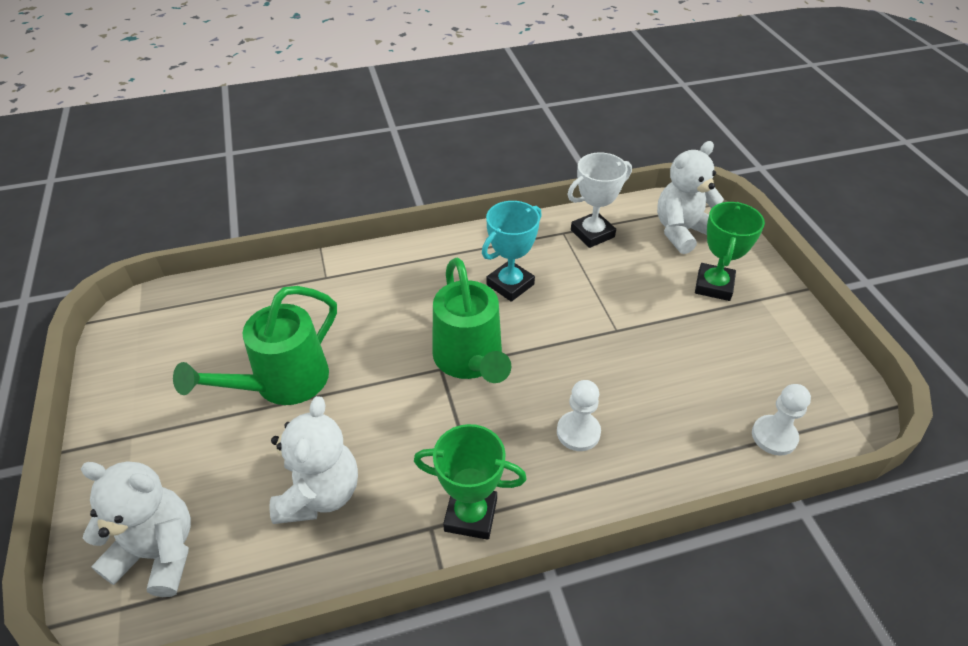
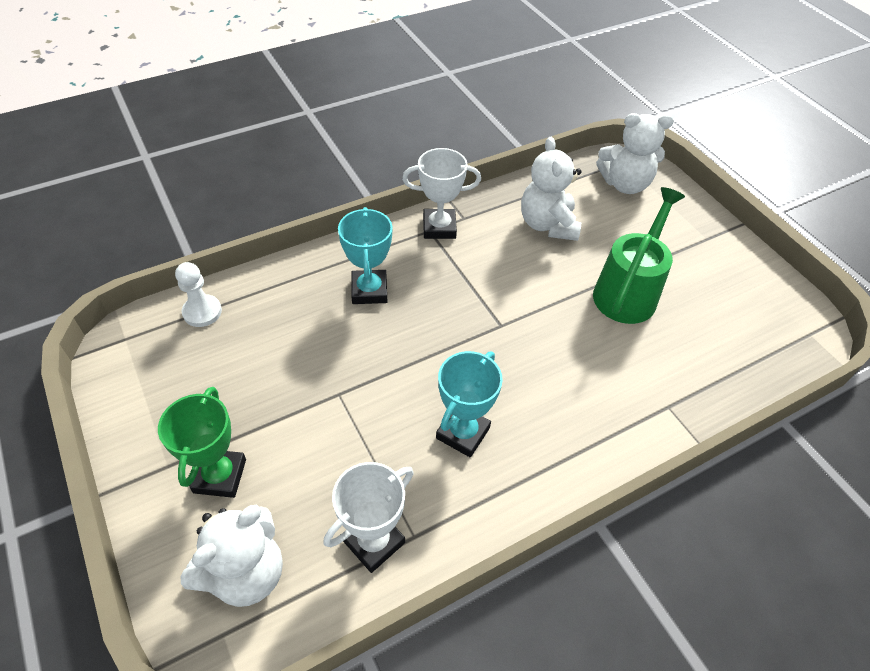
camera: 165 degrees right, 5 degrees up
(470, 360) = (476, 336): green watering can -> none
(470, 515) = (439, 227): green trophy -> white trophy
(578, 432) = (369, 290): white pawn -> turquoise trophy

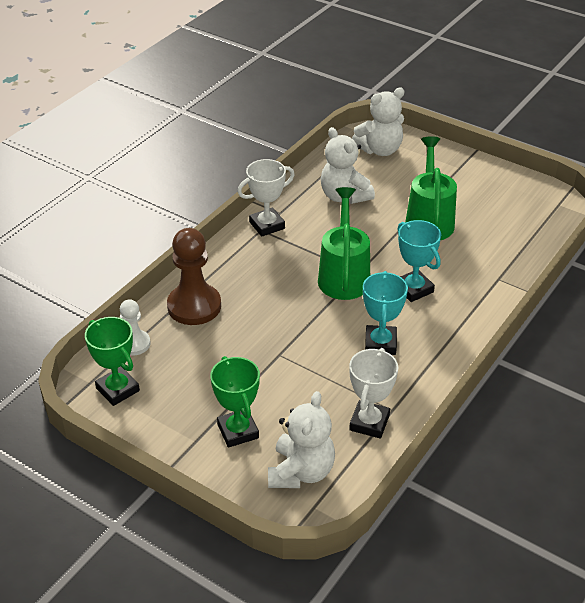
camera: 25 degrees left, 10 degrees down
(143, 360) = (117, 389): none -> green trophy
(294, 293) = (194, 306): none -> brown pawn
(369, 290) = (248, 284): turquoise trophy -> turquoise trophy (414, 289)
(481, 322) = (343, 275): none -> green watering can

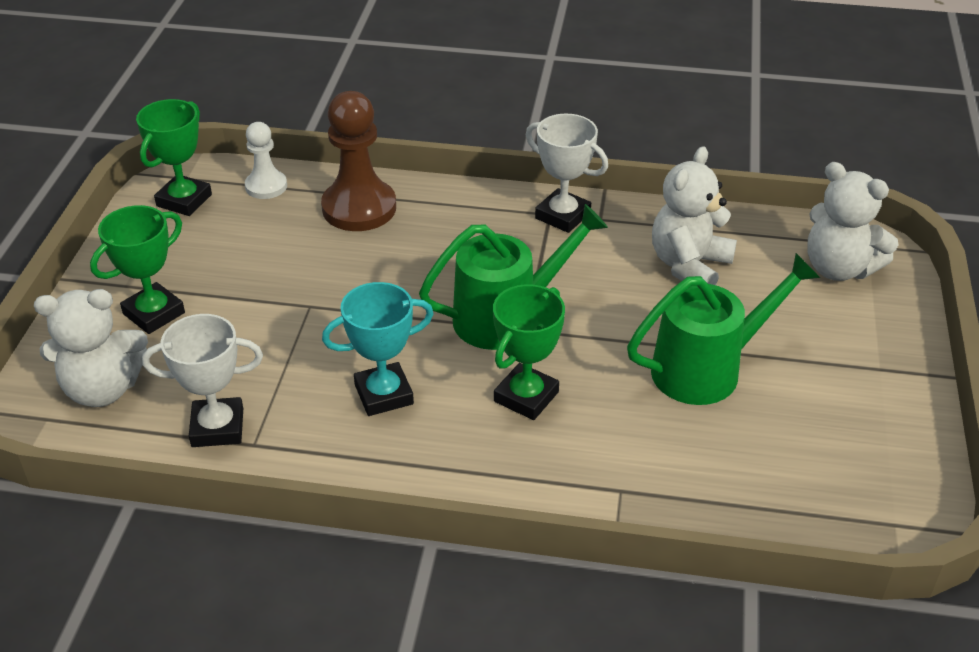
camera: 65 degrees right, 0 degrees up
(414, 289) = (526, 397): turquoise trophy -> green trophy

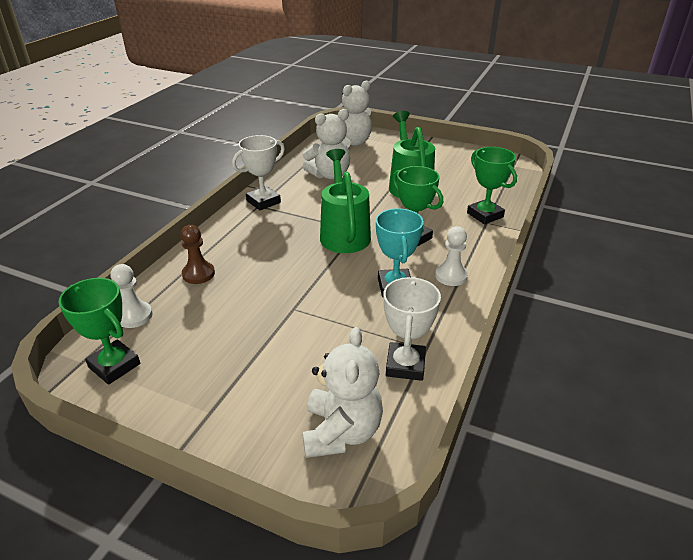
camera: 75 degrees left, 5 degrees down
(154, 313) = (259, 394): green trophy -> green trophy (485, 215)
(359, 208) = (198, 274): brown pawn -> brown pawn, size x0.57
(431, 454) = (451, 276): none -> white pawn
(689, 265) = (330, 175): white teddy bear -> white teddy bear turned 75 degrees counterclockwise

